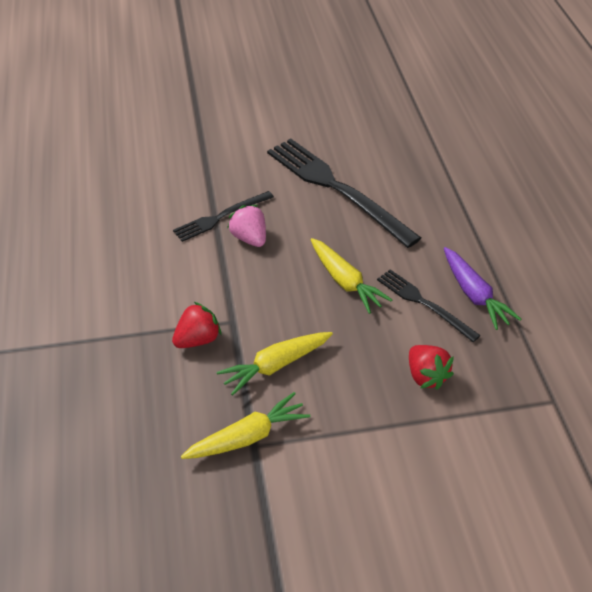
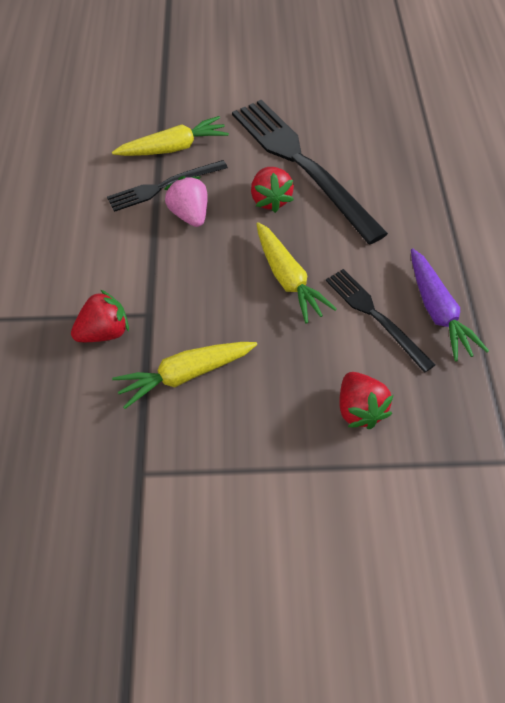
camera: 10 degrees right, 10 degrees up
(247, 437) = (134, 461): yellow carrot -> yellow carrot (173, 148)
(316, 220) = (270, 200): none -> red strawberry

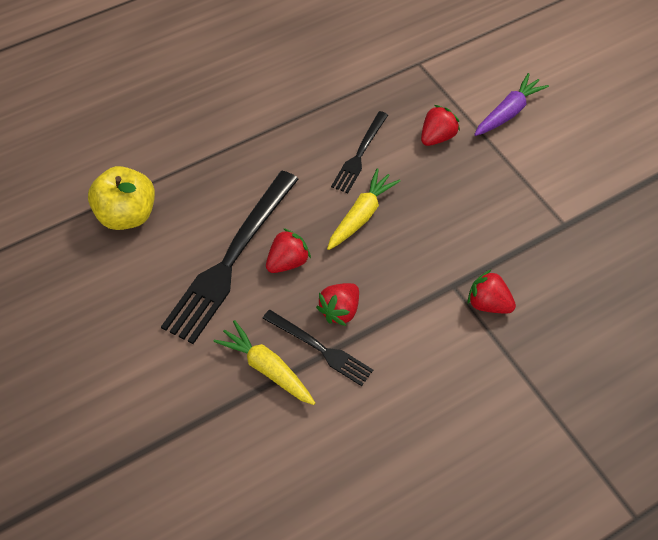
camera: 120 degrees left, 0 degrees up
(185, 375) = (483, 236): yellow carrot -> none
(190, 215) = (340, 311): pink strawberry -> red strawberry
(398, 115) = (127, 215): none -> yellow apple
(437, 311) = (332, 124): purple carrot -> purple carrot (508, 112)

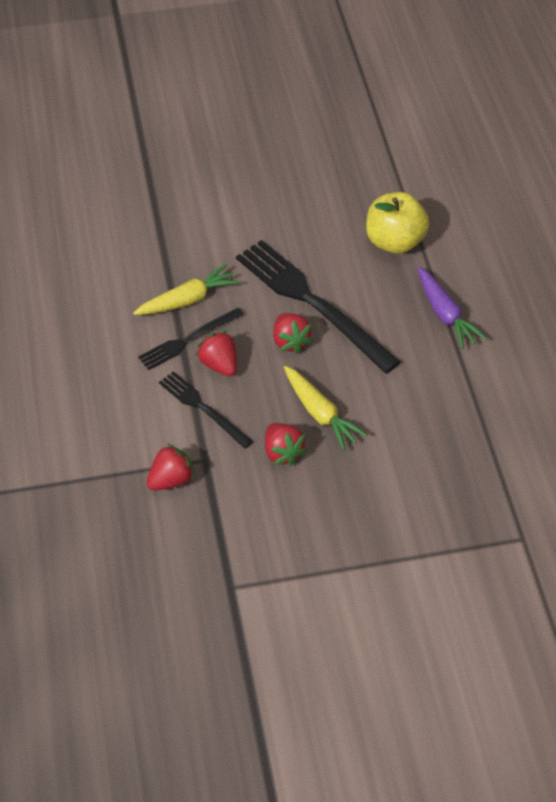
camera: 110 degrees right, 5 degrees down
(360, 154) = (400, 436): black fork -> black fork (203, 408)
(437, 137) = (398, 515): red strawberry -> red strawberry (282, 452)
(508, 112) = (410, 600): purple carrot -> purple carrot (445, 314)

